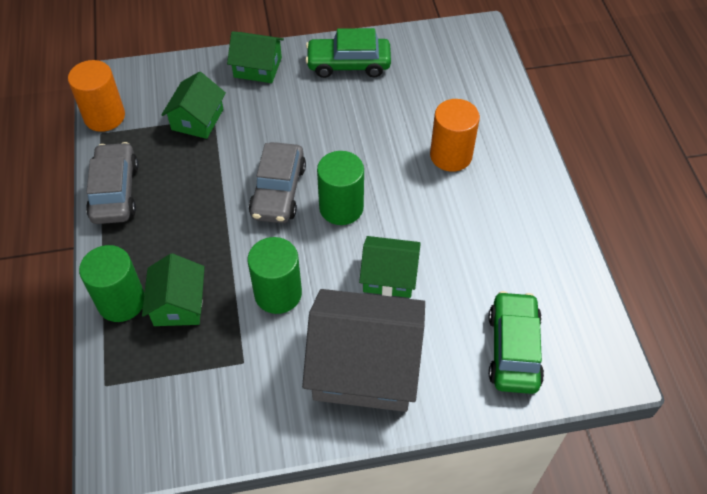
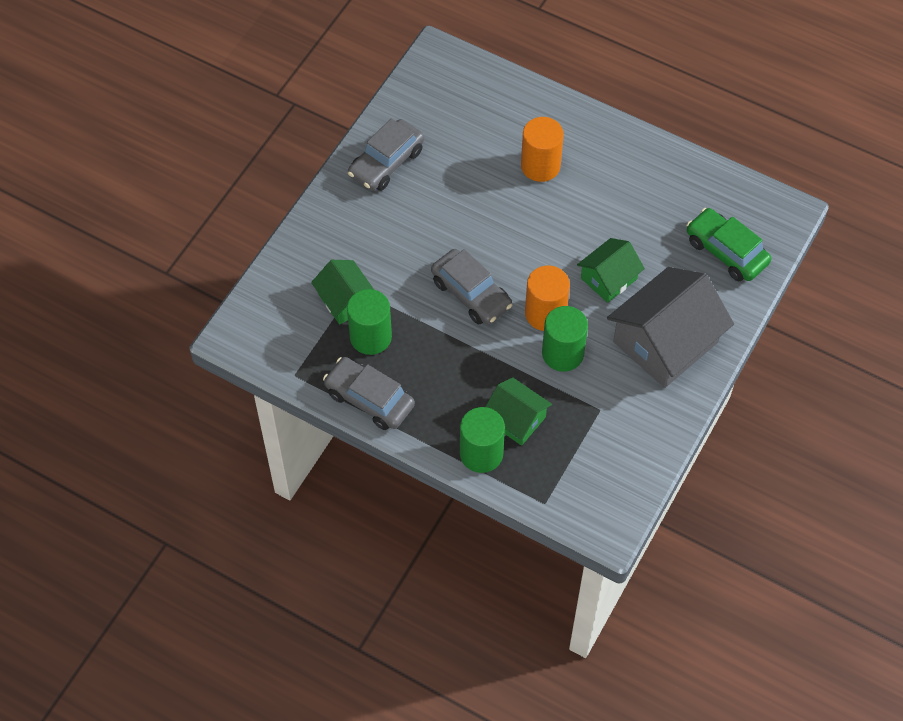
camera: 50 degrees left, 5 degrees up
(104, 116) = (278, 361): orange cylinder -> orange cylinder (545, 313)
(257, 67) = (328, 224): green house -> none
(341, 207) = (523, 265): green cylinder -> green cylinder (370, 337)
(348, 64) = (386, 163): green car -> grey car

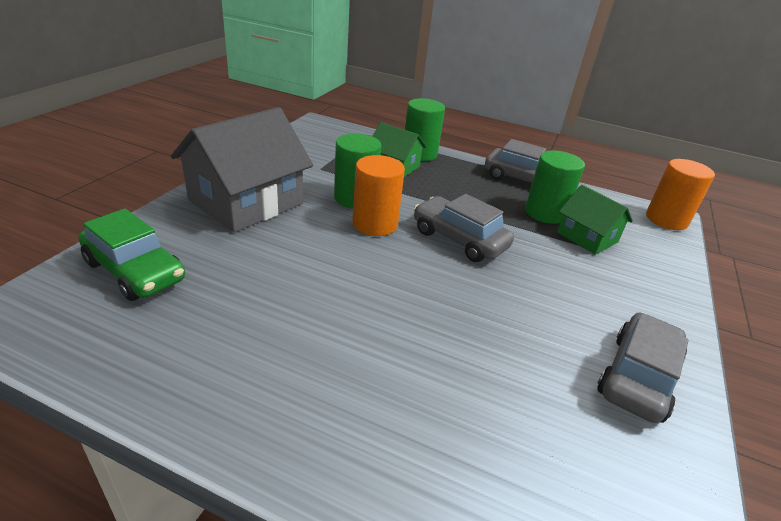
camera: 170 degrees right, 25 degrees down
(540, 166) = (399, 377): orange cylinder -> orange cylinder (666, 219)
(609, 278) = (301, 249): green house -> none

